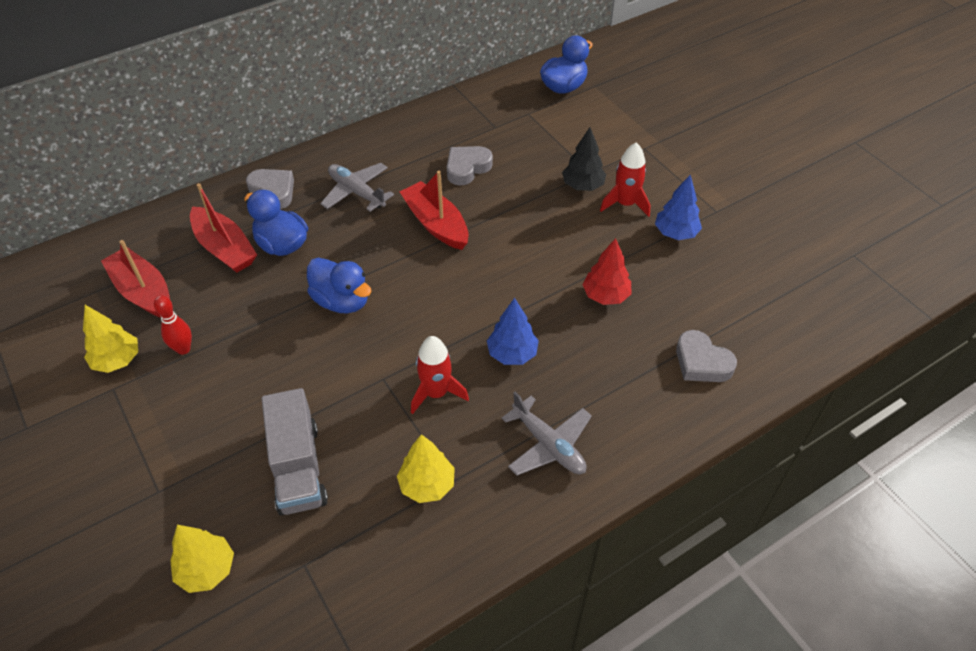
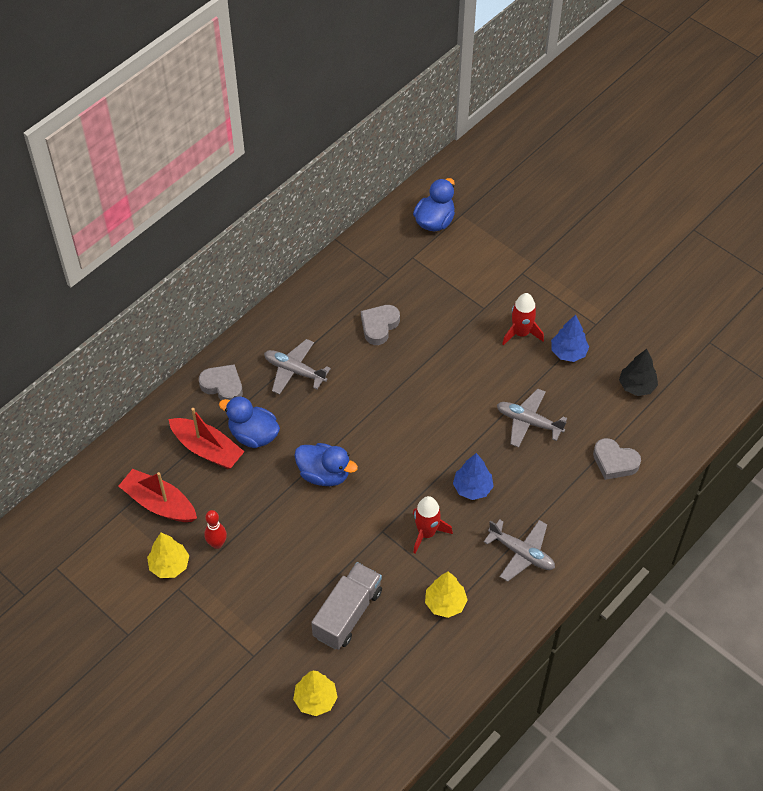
camera: 15 degrees left, 5 degrees up
(298, 468) = (347, 614): grey truck -> grey truck turned 120 degrees counterclockwise
(436, 224) = (372, 387): red boat -> none
(583, 186) = (481, 323): black tree -> black tree (637, 386)
(605, 296) = (528, 422): red tree -> grey plane

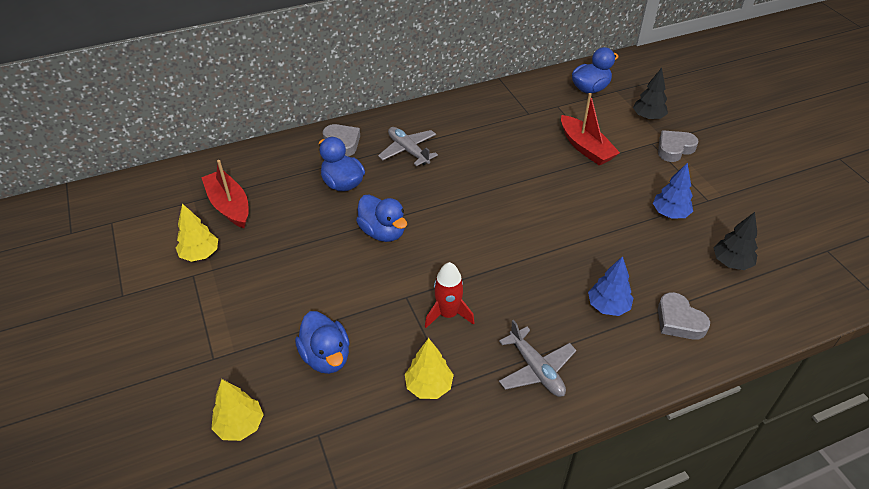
camera: 25 degrees right, 10 degrees down
(207, 449) = (297, 181): red boat -> red boat (586, 148)
(217, 544) = (252, 252): red bowling pin -> none
(347, 614) = (326, 357): grey truck -> blue duck
(379, 326) = (500, 142): grey heart -> grey heart (674, 149)
(472, 488) = (516, 292): blue tree -> blue tree (608, 306)
(506, 240) = (648, 117): none -> black tree
(521, 333) = (629, 185): red rocket -> none
(528, 422) = (602, 256): grey plane -> none

